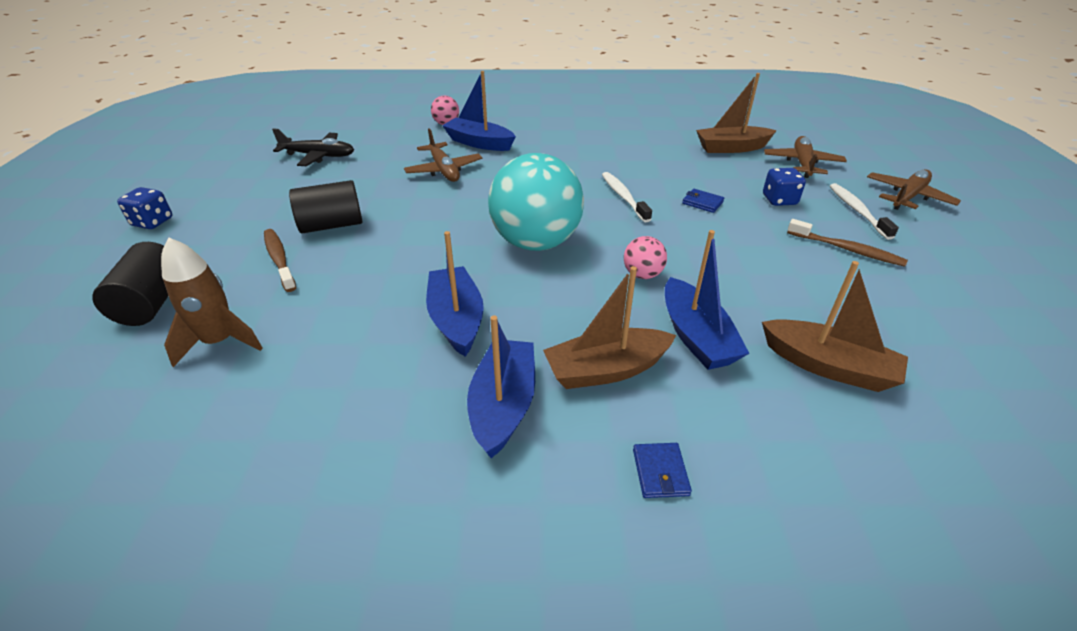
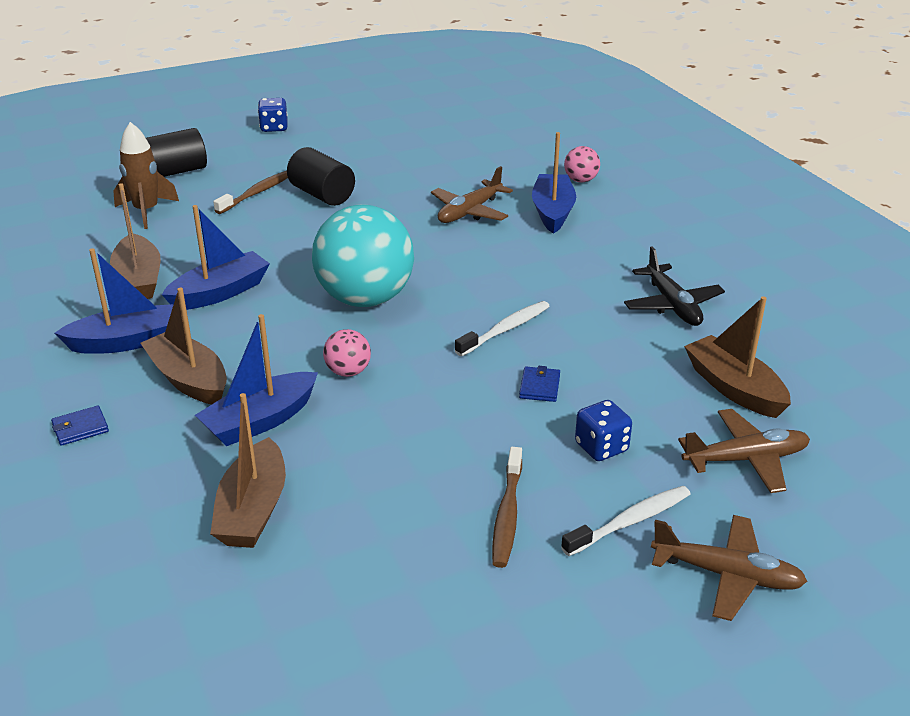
camera: 65 degrees right, 5 degrees down
(319, 156) = (439, 145): black plane -> black plane (672, 305)
(375, 374) = (139, 280): none -> brown boat

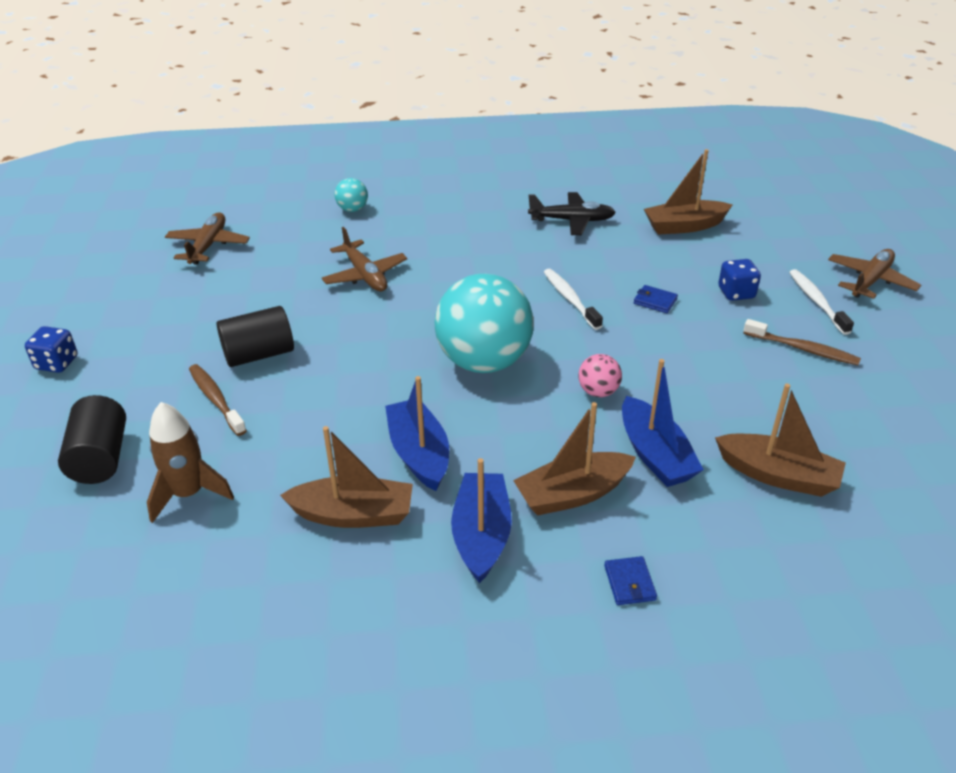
camera: 70 degrees left, 5 degrees up
(552, 212) = (397, 235): blue boat -> none
(581, 180) = (352, 209): pink ball -> turquoise ball
(746, 459) = (761, 243): brown plane -> brown plane (208, 246)

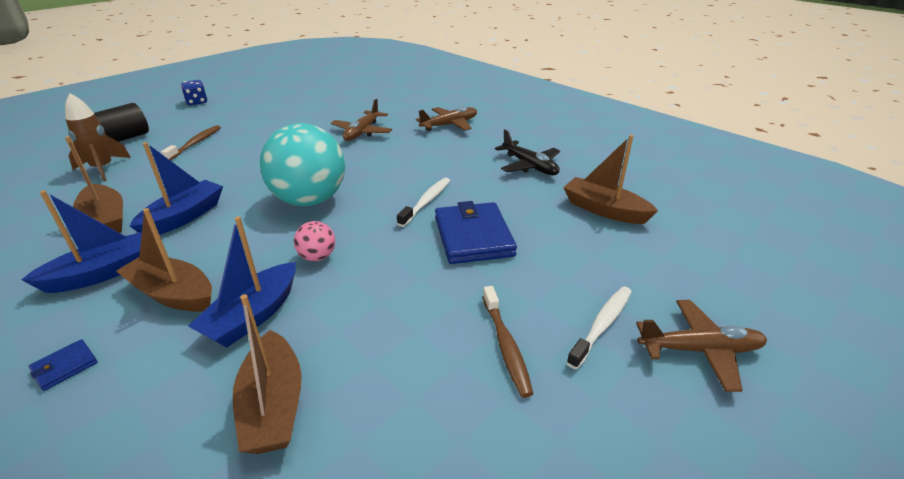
camera: 50 degrees right, 5 degrees down
(208, 246) = (337, 90): brown plane -> brown plane (450, 125)
(259, 354) = (248, 137): black cylinder -> none
(352, 209) = (426, 104): turquoise ball -> none
(655, 301) = (473, 237): blue wallet -> blue wallet, size x2.28
(736, 293) = (544, 271): blue dice -> none

